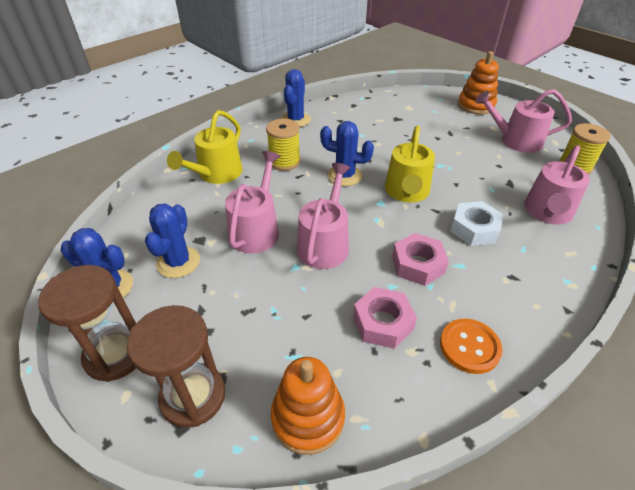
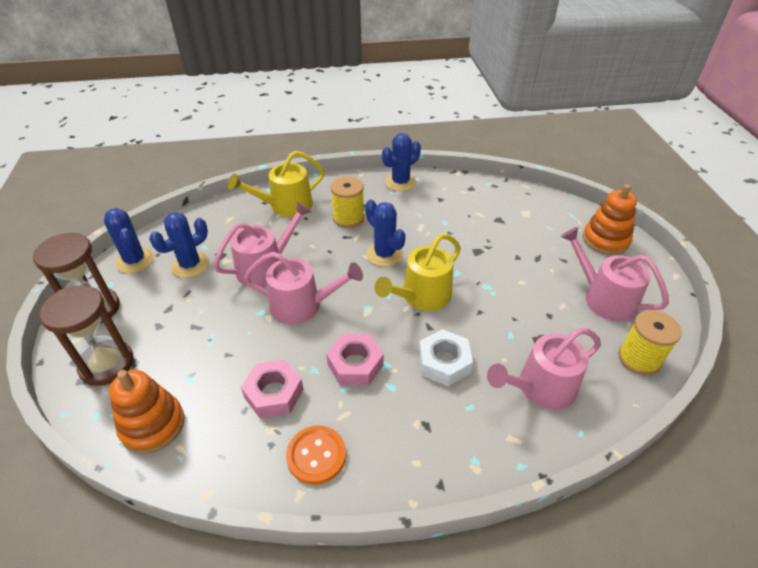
camera: 35 degrees right, 0 degrees up
(324, 244) = (302, 305): pink watering can -> pink watering can turned 45 degrees clockwise

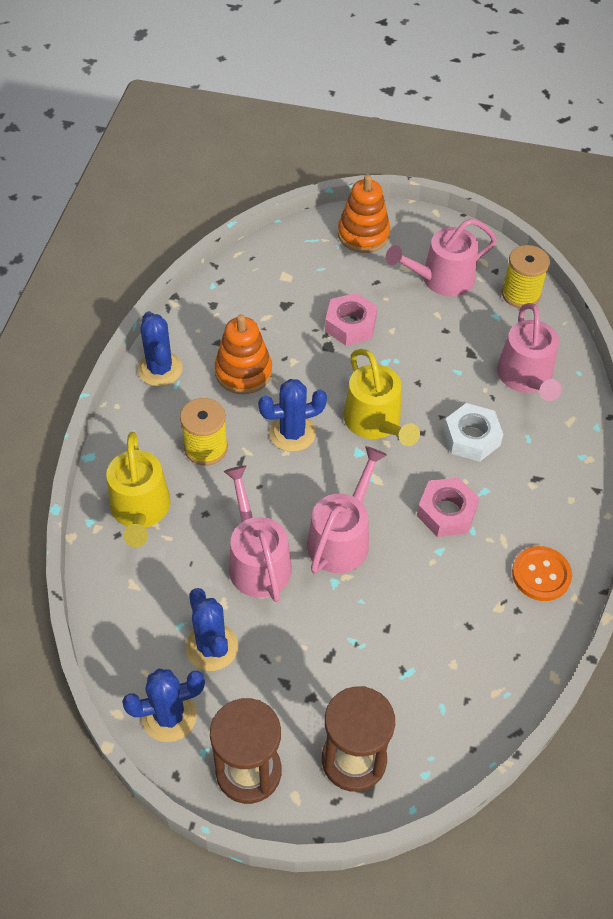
camera: 70 degrees left, 10 degrees up
(153, 425) = (459, 716): orange stacking toy -> orange stacking toy (243, 372)
(274, 393) = (457, 594): pink nut -> pink nut (350, 325)

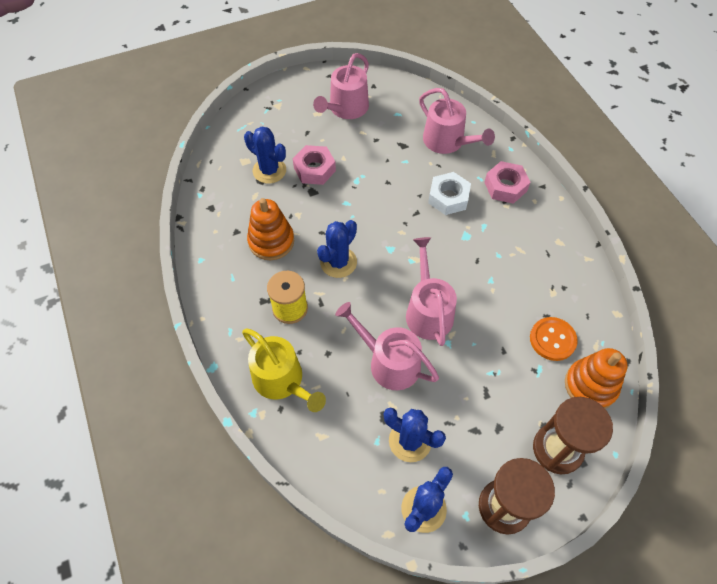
camera: 35 degrees left, 5 degrees up
(160, 369) = (211, 274): blue cactus -> blue cactus (269, 170)
(363, 234) = (272, 106): orange stacking toy -> orange stacking toy (590, 386)
(375, 422) = (384, 223): yellow watering can -> none
(446, 512) = (474, 253): pink nut -> pink nut (505, 186)
(520, 294) = (400, 92): yellow spool -> none
(541, 574) = (558, 257): orange button -> orange button (552, 339)

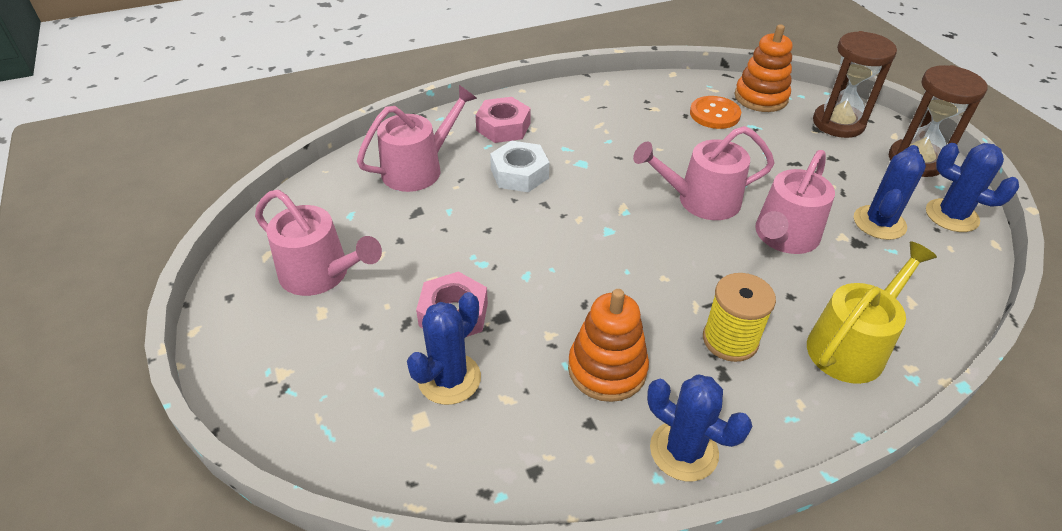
camera: 90 degrees left, 15 degrees down
(338, 262) = (638, 284): blue cactus -> blue cactus (684, 451)

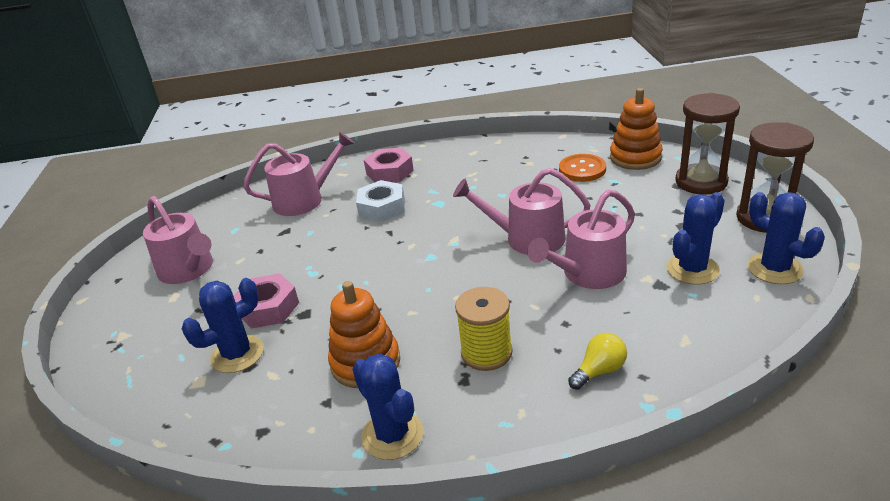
camera: 20 degrees right, 10 degrees down
(851, 346) = (599, 371): yellow watering can -> yellow light bulb

